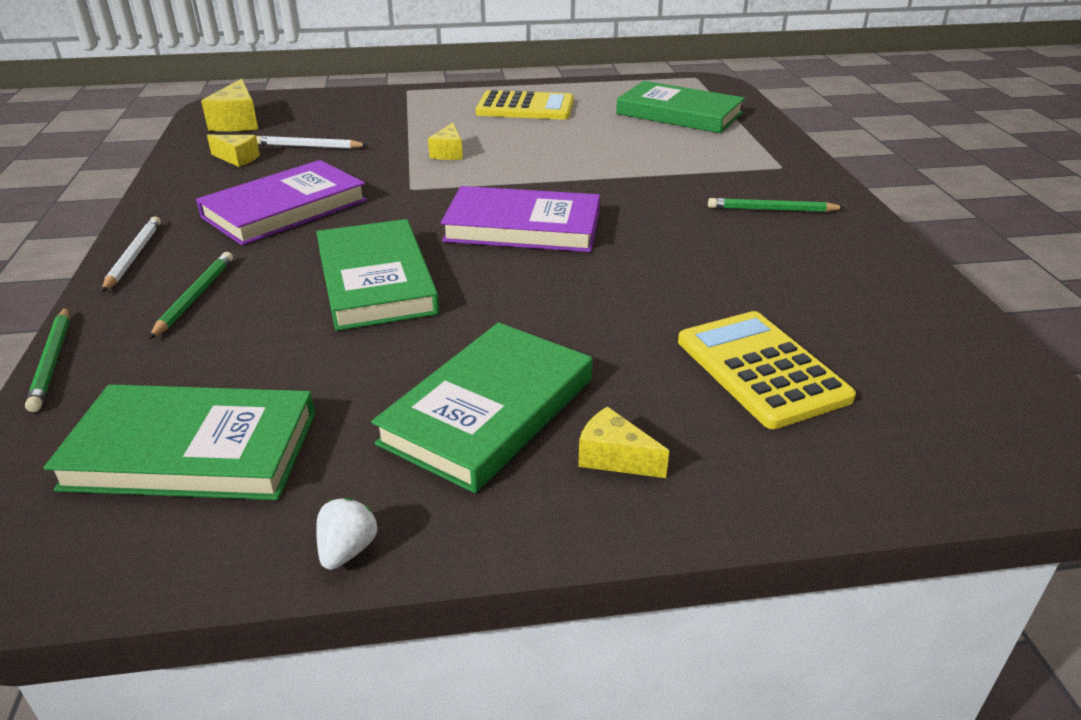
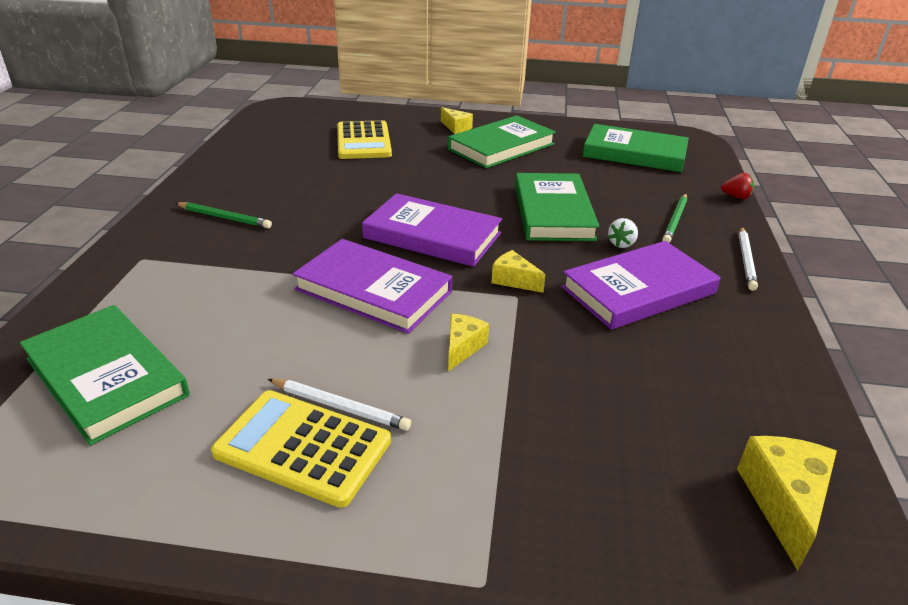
camera: 165 degrees left, 0 degrees up
(52, 361) = (736, 197): green pencil -> red strawberry
(237, 158) = (729, 388): yellow cheese -> yellow cheese (514, 280)
(309, 146) = (642, 399): white pencil -> white pencil (340, 407)
(347, 550) = (564, 123): white strawberry -> white strawberry (621, 244)
(546, 174) = (373, 290): none -> purple book

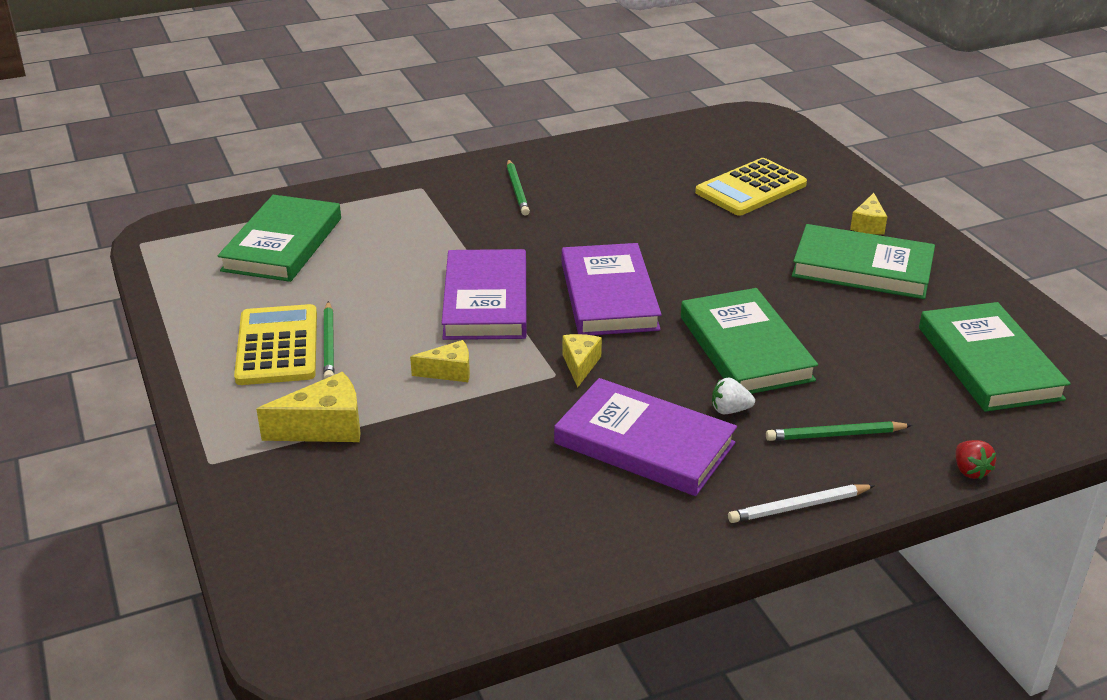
camera: 60 degrees right, 0 degrees up
(340, 407) = (329, 344): white pencil -> green pencil
(553, 212) = (745, 348): green book -> green book turned 75 degrees counterclockwise
(783, 503) = (390, 592): yellow cheese -> yellow cheese (325, 427)

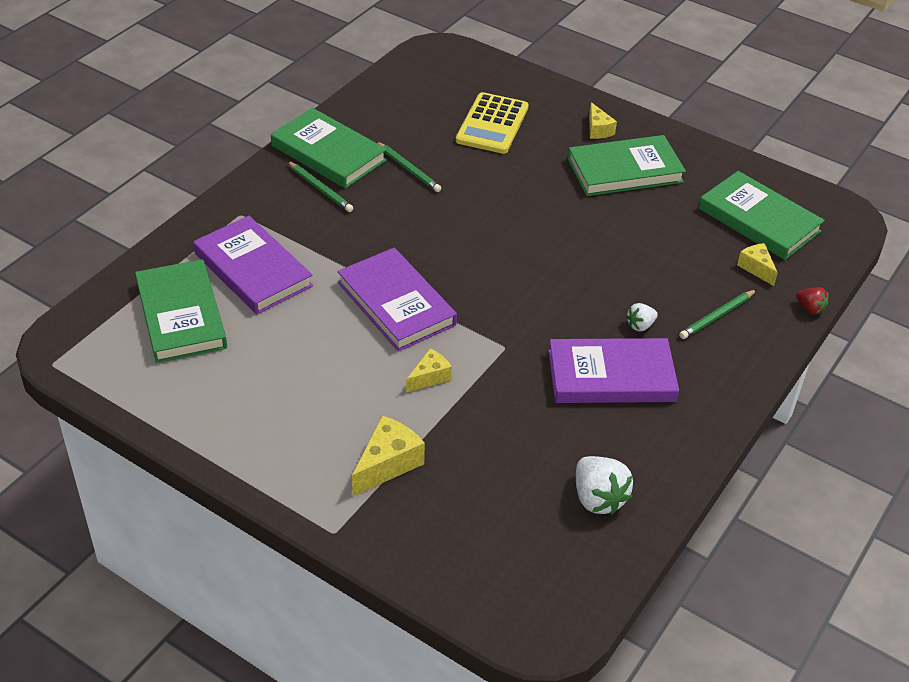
camera: 35 degrees left, 10 degrees up
(277, 346) = (278, 412): yellow calculator -> none
(329, 344) = (317, 392): green pencil -> green pencil (408, 169)
(504, 549) = (598, 498): none -> white strawberry
(580, 365) = (514, 331): yellow cheese -> yellow cheese (756, 268)
(609, 295) = (479, 263): purple book -> purple book (253, 269)
(745, 348) = (607, 270): green book -> green book (328, 153)
(798, 507) = (739, 380): white pencil -> none

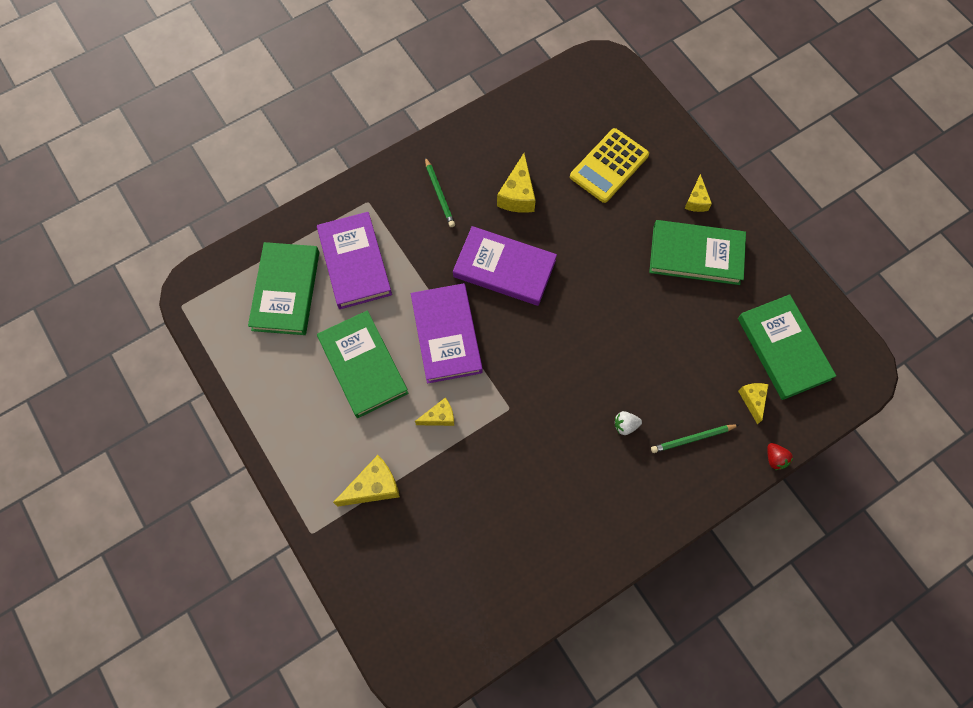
camera: 25 degrees right, 25 degrees up
(328, 153) = (462, 156): green book -> green book (363, 365)
(408, 169) = (518, 195): green pencil -> yellow cheese
(598, 498) = (510, 578): white strawberry -> none
(611, 376) = (577, 467): purple book -> purple book (504, 268)

